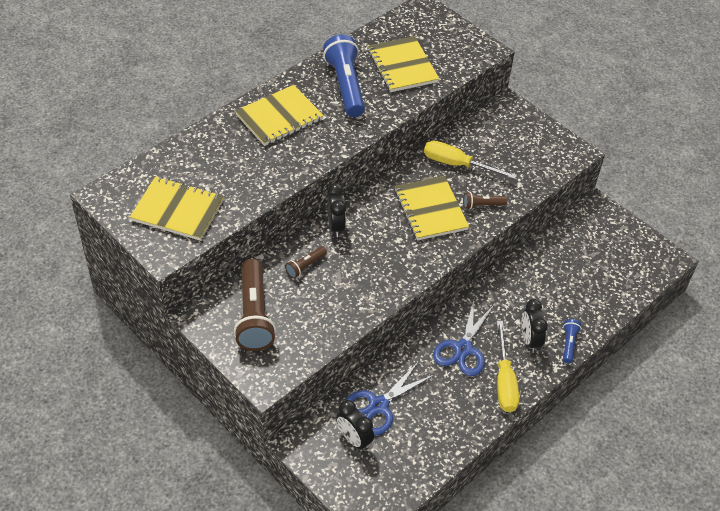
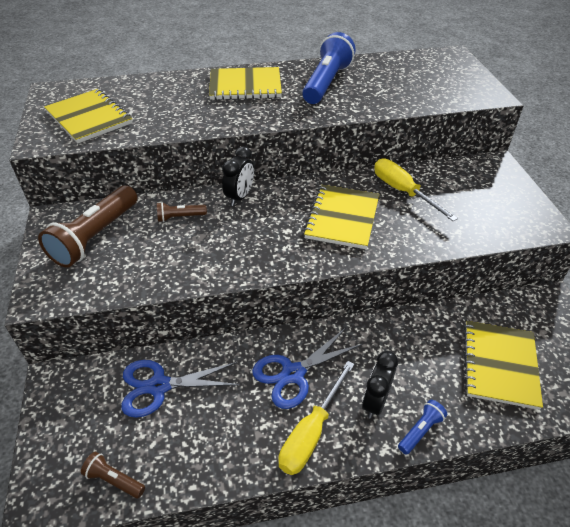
camera: 35 degrees right, 5 degrees down
(354, 439) = (105, 407): black clock -> none
(402, 66) = (394, 84): yellow notebook -> yellow notebook (499, 365)
(482, 205) = (401, 234): brown flashlight -> brown flashlight (114, 480)

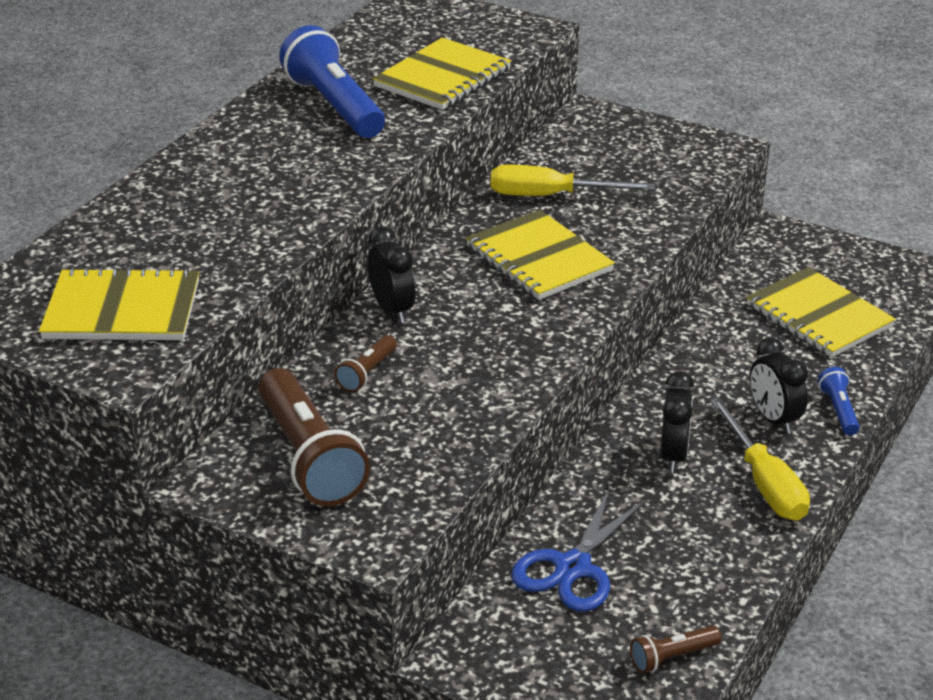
camera: 50 degrees left, 10 degrees down
(245, 86) = (243, 162): yellow notebook -> yellow notebook (442, 78)
(293, 373) = (673, 456): blue scissors -> black clock

